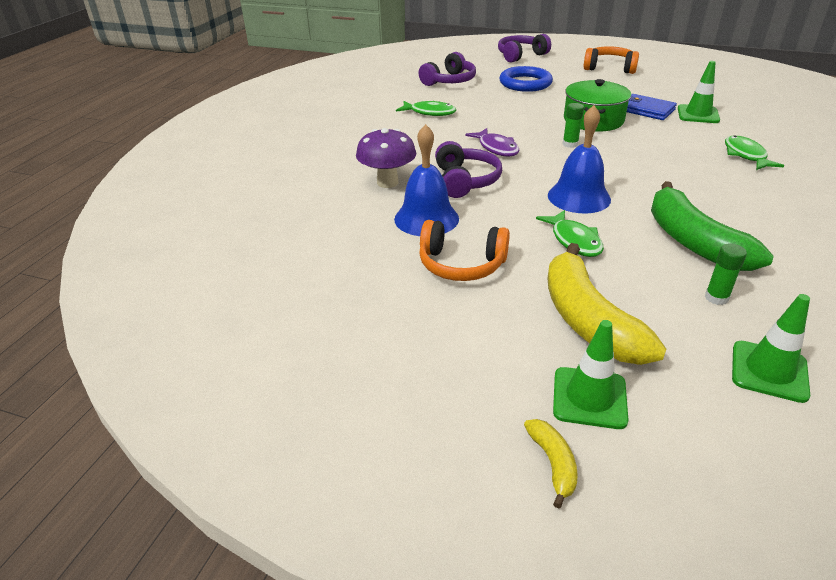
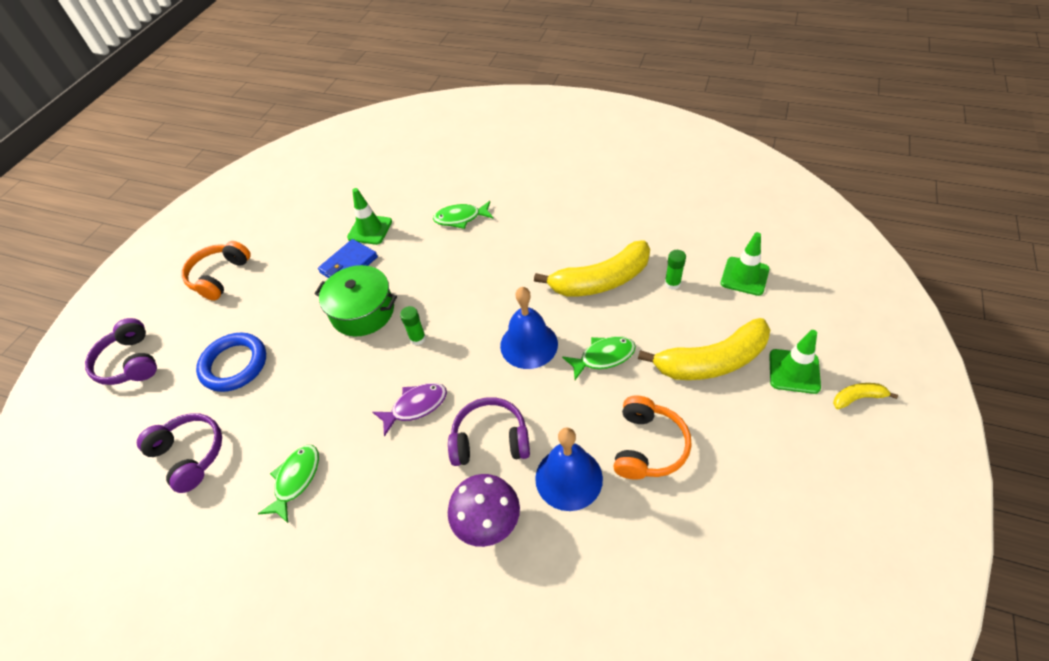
camera: 85 degrees left, 15 degrees up
(693, 241) = (600, 281): green banana -> yellow banana

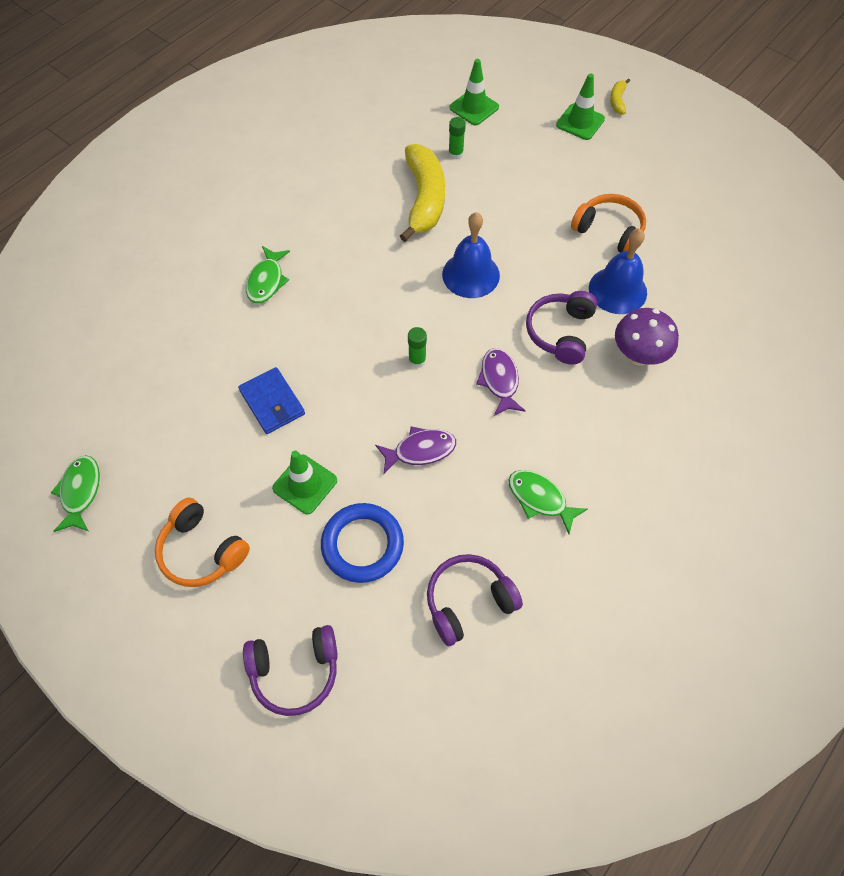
camera: 75 degrees left, 10 degrees up
(327, 372) = (420, 450): none -> purple fish
(363, 311) = (353, 402): green pot -> none
(370, 229) = (226, 370): green traffic cone -> green traffic cone (305, 484)
(603, 357) = (511, 227): green fish -> green fish (80, 492)
(711, 361) = (548, 163): yellow banana -> none

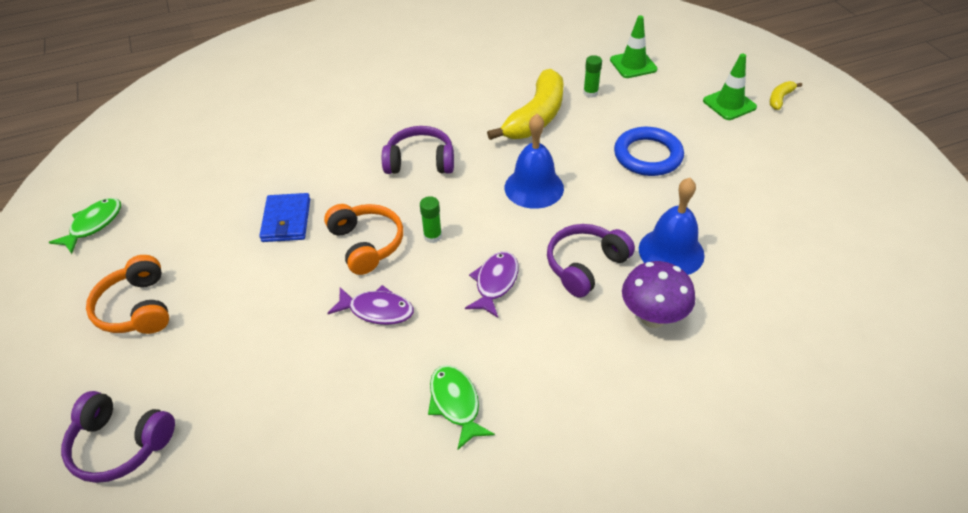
camera: 30 degrees right, 15 degrees down
(266, 281) = (357, 131): green fish -> none
(305, 484) = (258, 294): green traffic cone -> none
(362, 544) = (264, 365): blue ring -> blue ring (648, 155)
(468, 601) = (315, 464): purple headphones -> purple headphones (420, 161)
(609, 231) = (697, 199): orange headphones -> orange headphones (366, 244)

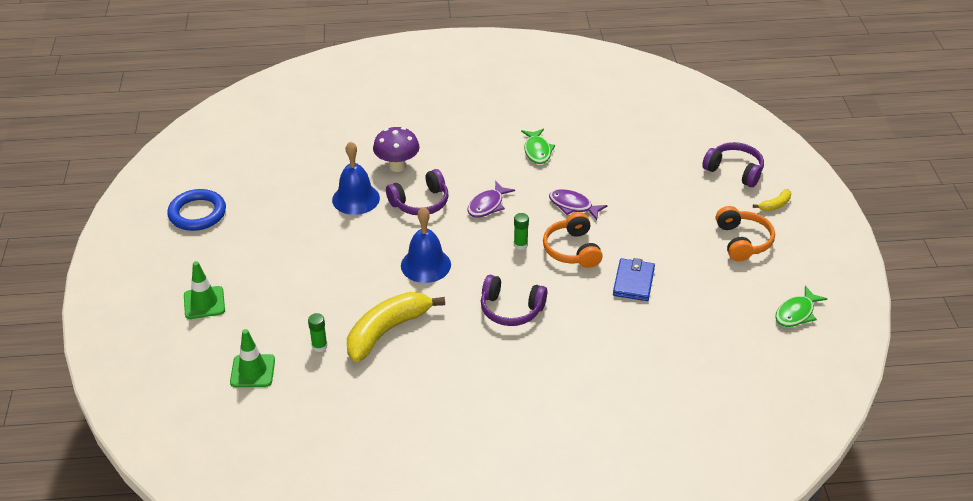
camera: 165 degrees left, 5 degrees down
(648, 155) = (316, 271): blue ring -> blue ring (197, 213)
(780, 99) = (155, 297): yellow banana -> yellow banana (775, 205)

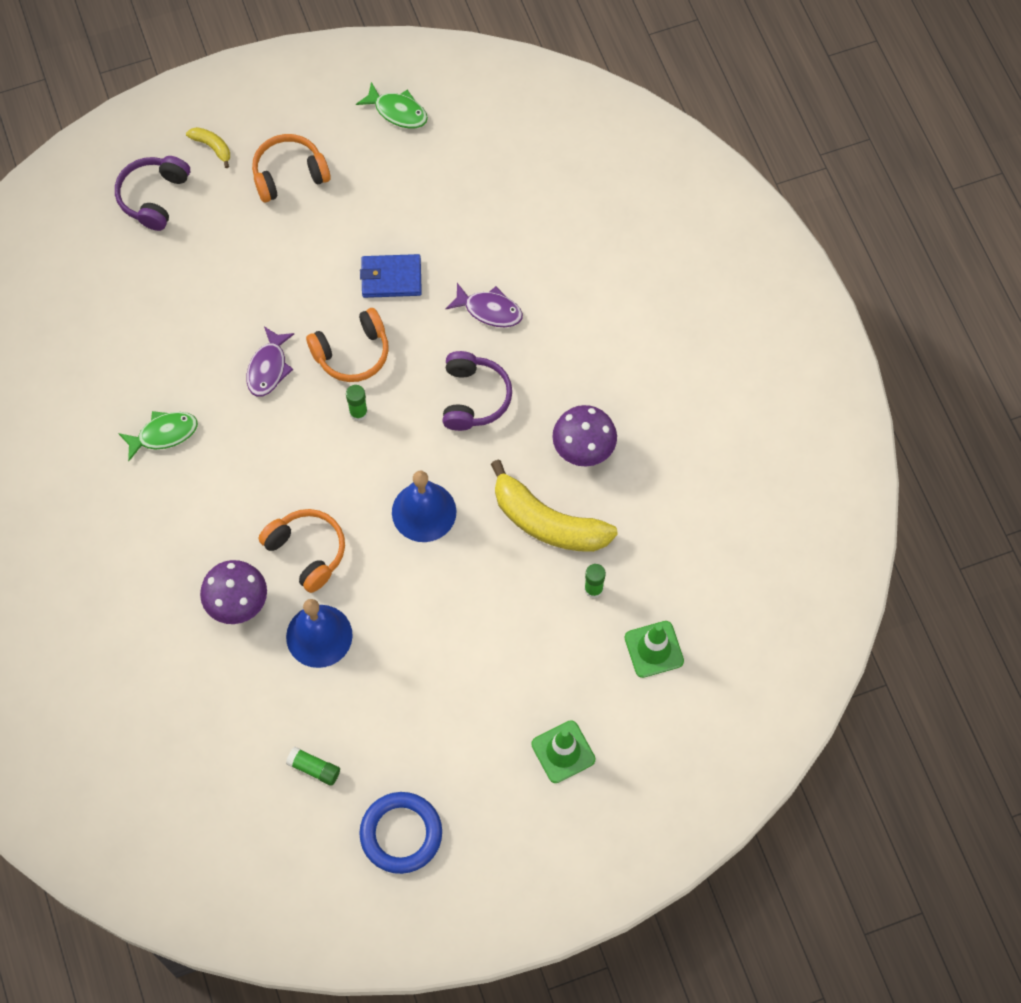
camera: 105 degrees left, 25 degrees up
(265, 182) = (314, 768): none -> green glue stick
(420, 202) = (307, 552): purple headphones -> orange headphones
(440, 365) = (583, 450): none -> purple mushroom
(487, 205) = (292, 468): purple fish -> purple fish (489, 310)

